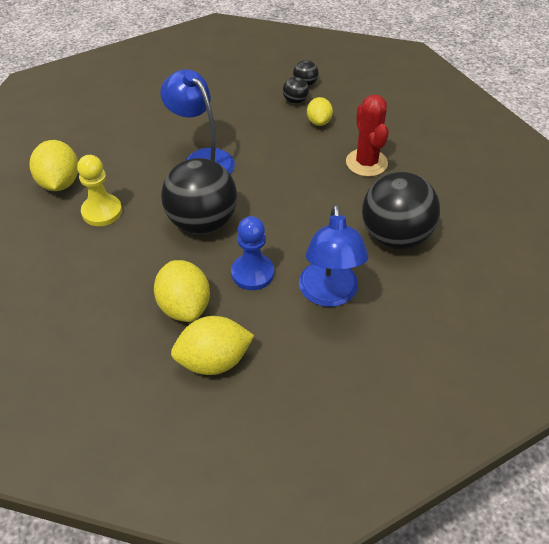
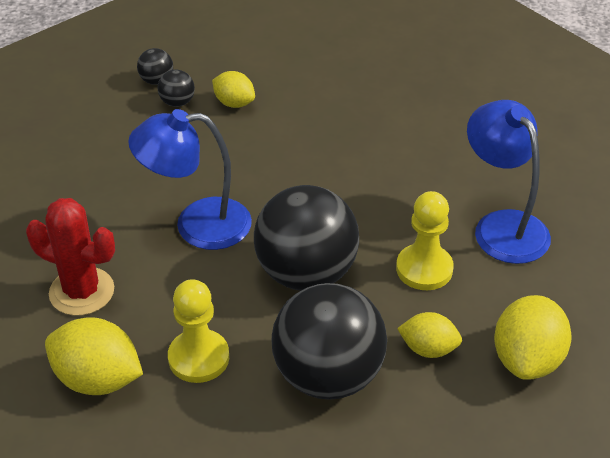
camera: 55 degrees left, 5 degrees down
(184, 306) = (428, 349): yellow lemon -> yellow lemon, size x0.61
(252, 273) = (424, 269): blue pawn -> yellow pawn
(329, 294) = (502, 226): blue lamp -> blue lamp turned 150 degrees counterclockwise
(366, 163) = (337, 103): red cactus -> red cactus (82, 291)
(395, 236) = (462, 140): black ball -> black ball (328, 376)

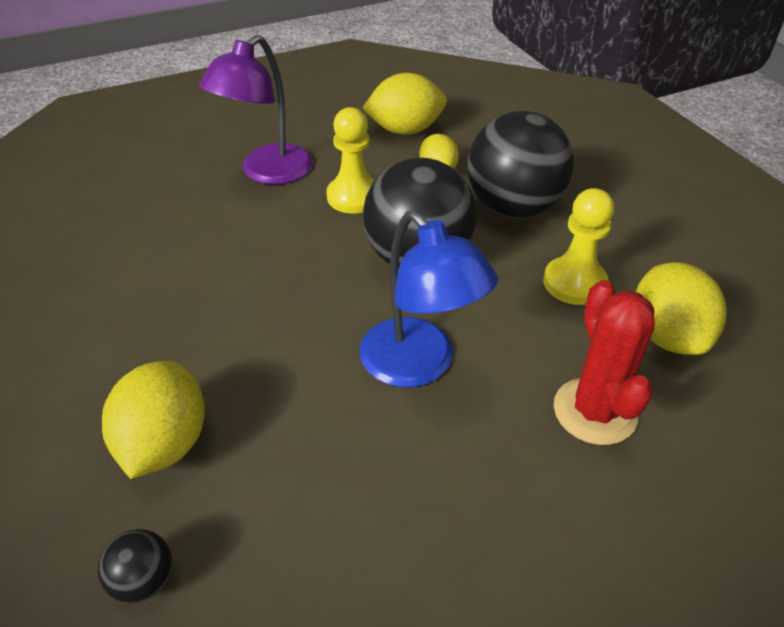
camera: 120 degrees left, 0 degrees up
(177, 102) = (193, 515): black ball -> none
(234, 103) = (165, 443): yellow lemon -> yellow lemon, size x1.63
(502, 226) = (267, 173): blue lamp -> purple lamp

